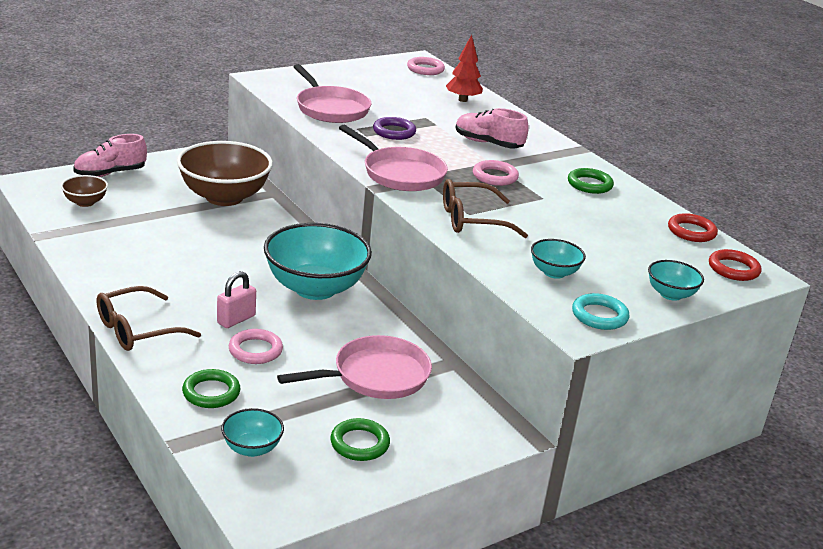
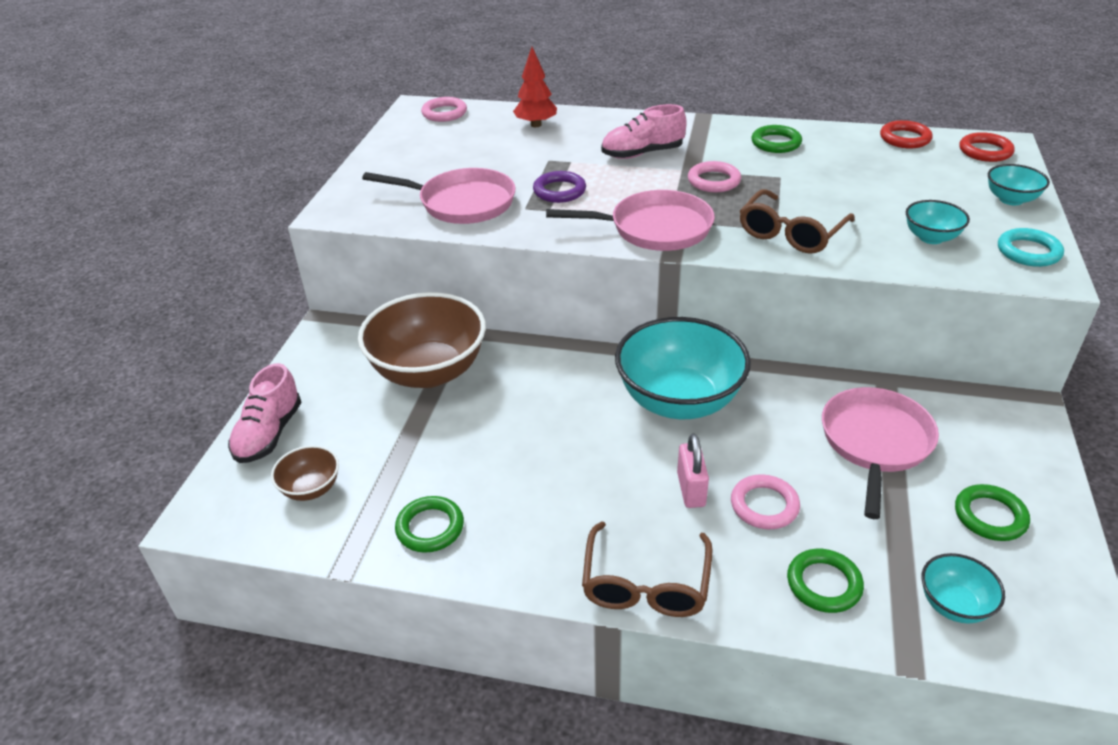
camera: 40 degrees left, 10 degrees up
(99, 247) = (430, 527): none -> green ring

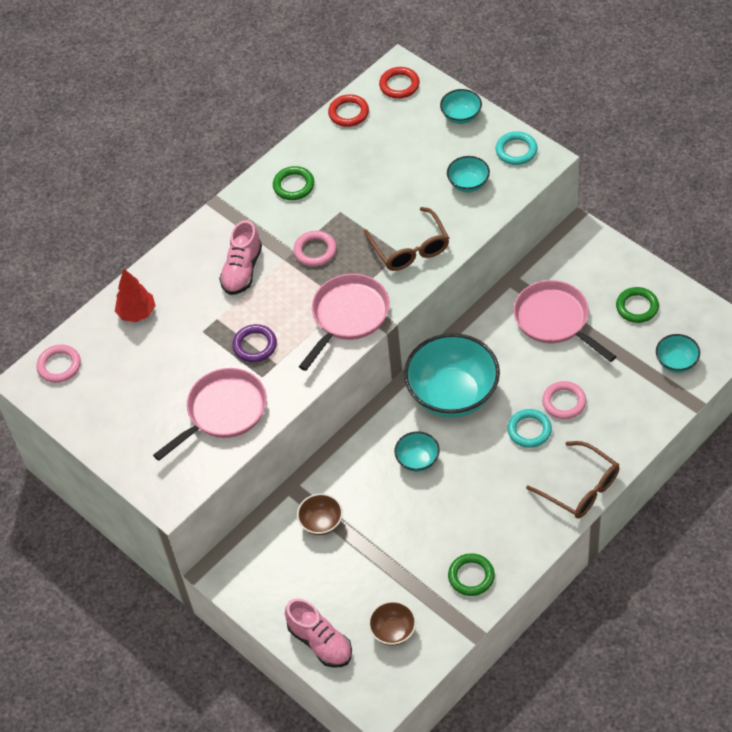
camera: 55 degrees left, 15 degrees up
(429, 371) = (321, 523): brown bowl -> brown bowl, size x0.47
(565, 410) = (417, 460): none -> turquoise bowl
(691, 490) = (529, 430): pink padlock -> turquoise ring
(824, 584) = (631, 408): green ring -> none

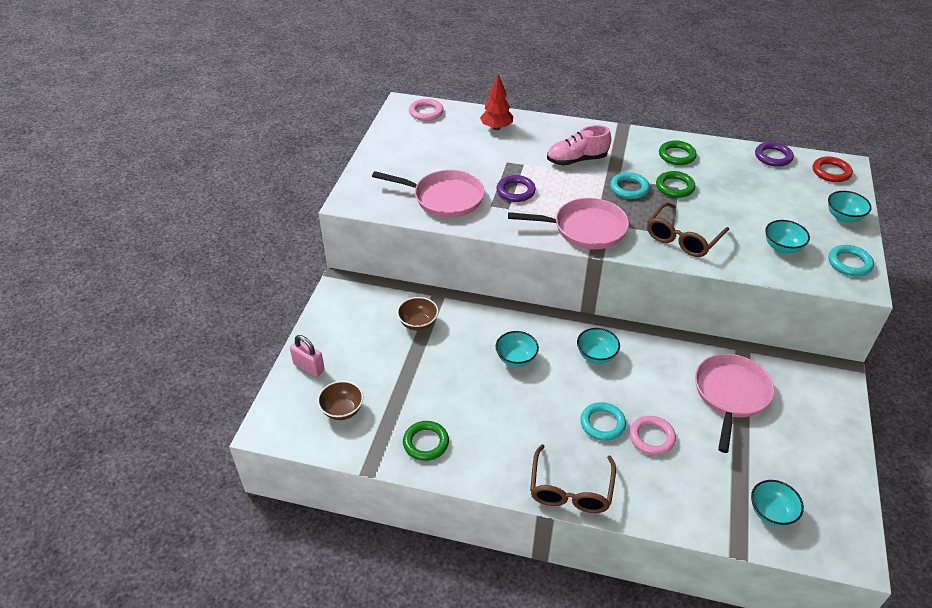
camera: 55 degrees right, 10 degrees down
(315, 251) = (629, 188): pink ring -> turquoise ring
(320, 642) = (309, 367): pink shoe -> pink padlock
(348, 113) = (773, 157): red ring -> purple ring
(453, 395) = (596, 355): turquoise bowl -> turquoise bowl, size x0.47
(637, 307) = (802, 452): green ring -> green ring (675, 187)

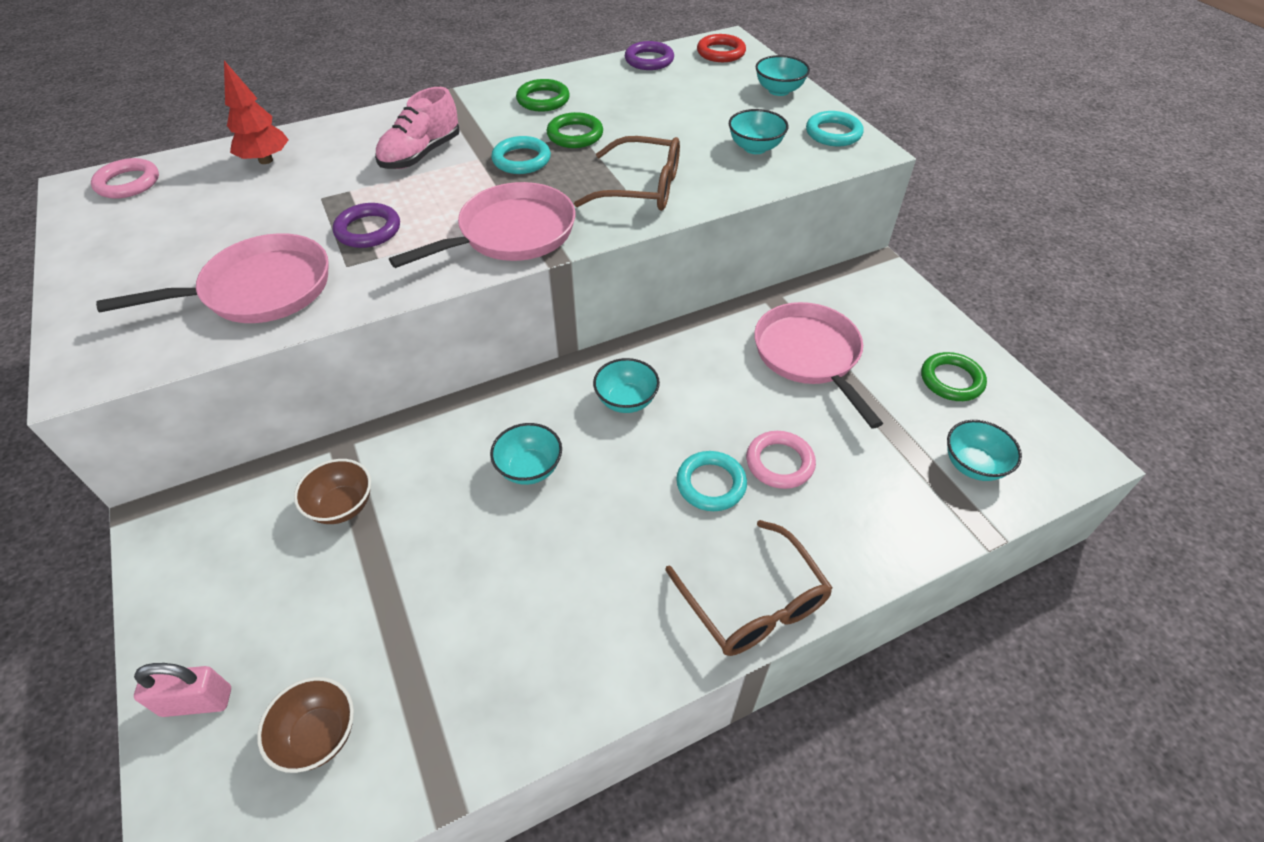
camera: 40 degrees left, 5 degrees up
(426, 443) = (502, 686): green ring -> green ring (951, 380)
(683, 238) = (641, 188): brown glasses -> brown glasses turned 75 degrees counterclockwise

